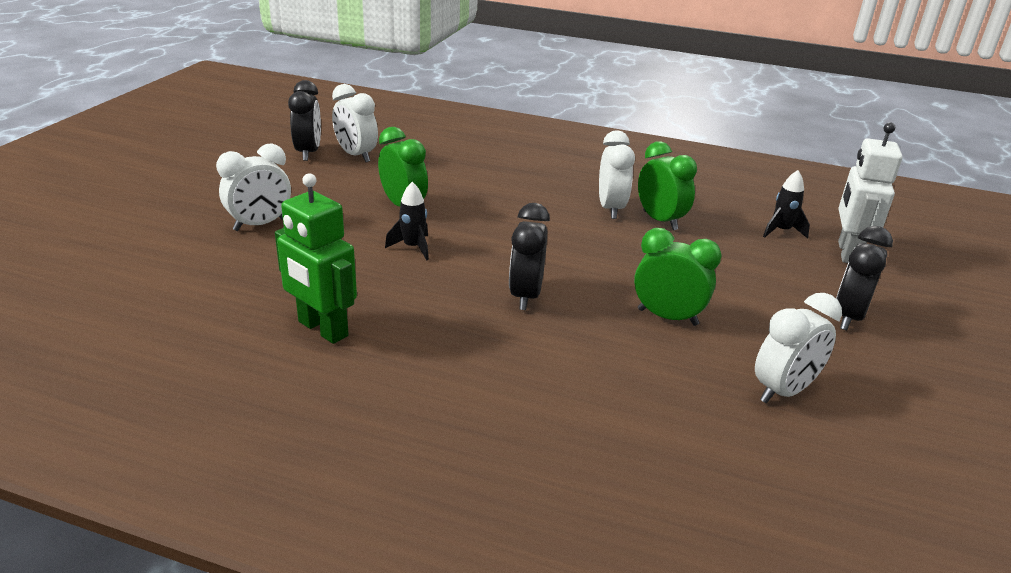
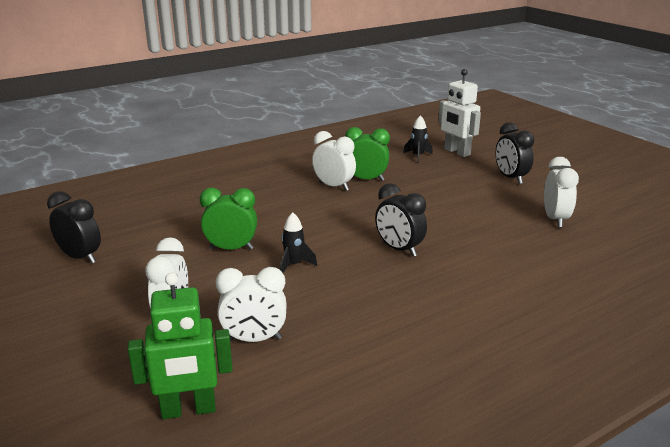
camera: 50 degrees left, 5 degrees down
(322, 329) = (358, 334): green robot -> green robot (188, 410)
(356, 155) = (121, 240): white clock -> white clock (254, 339)
(667, 317) = (465, 219): green clock -> none

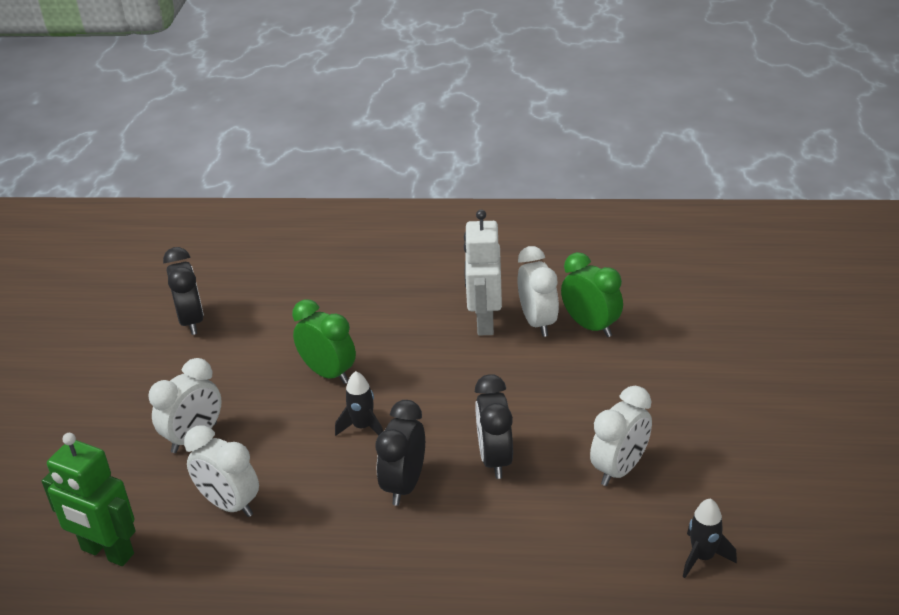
camera: 40 degrees right, 10 degrees up
(417, 156) = (710, 310): black rocket -> black rocket (702, 557)
(456, 152) = (777, 323): white robot -> white robot (484, 322)
(510, 178) = (792, 406): black clock -> black clock (404, 485)
(555, 219) = (754, 507): white clock -> white clock (619, 469)

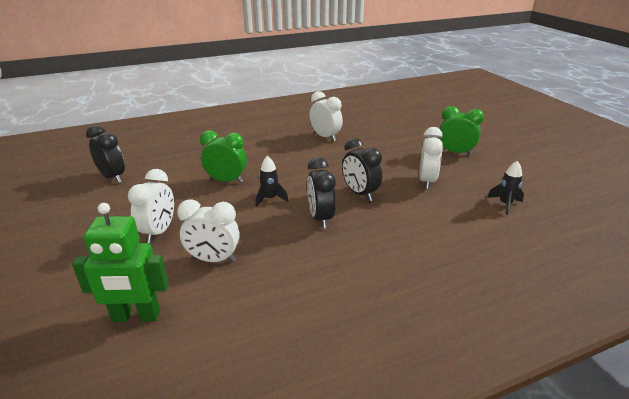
camera: 30 degrees left, 5 degrees down
(484, 322) = (297, 142): white robot -> none
(591, 326) = (353, 133): green clock -> green clock (455, 152)

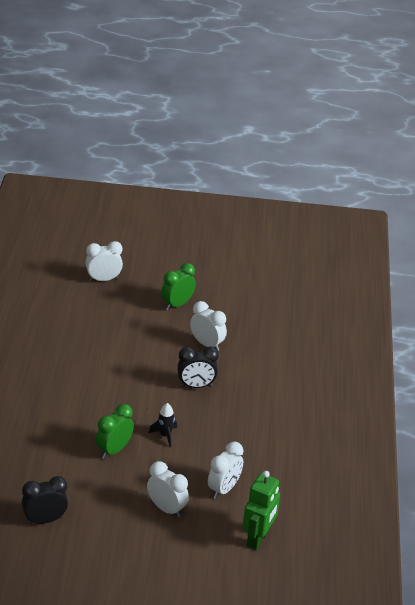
camera: 65 degrees left, 5 degrees up
(320, 218) = (213, 420): black clock -> none
(325, 137) = (80, 360): white clock -> white clock (103, 279)
(505, 204) = (265, 327): black rocket -> none

